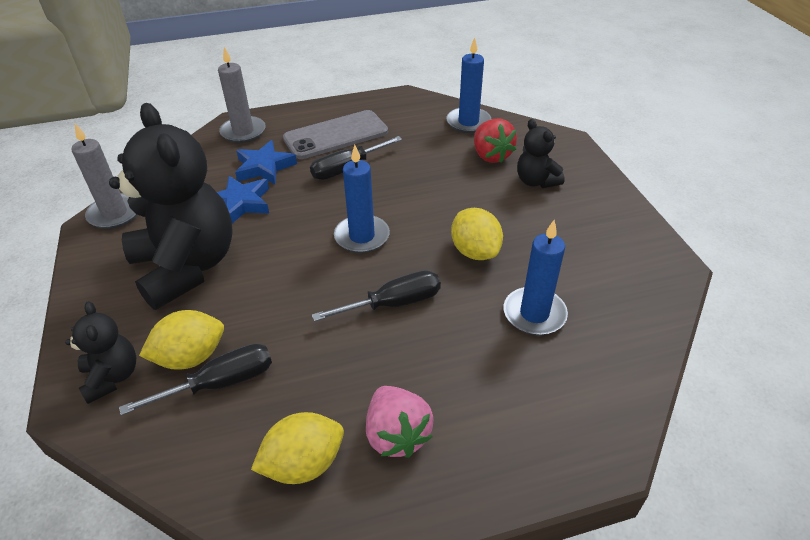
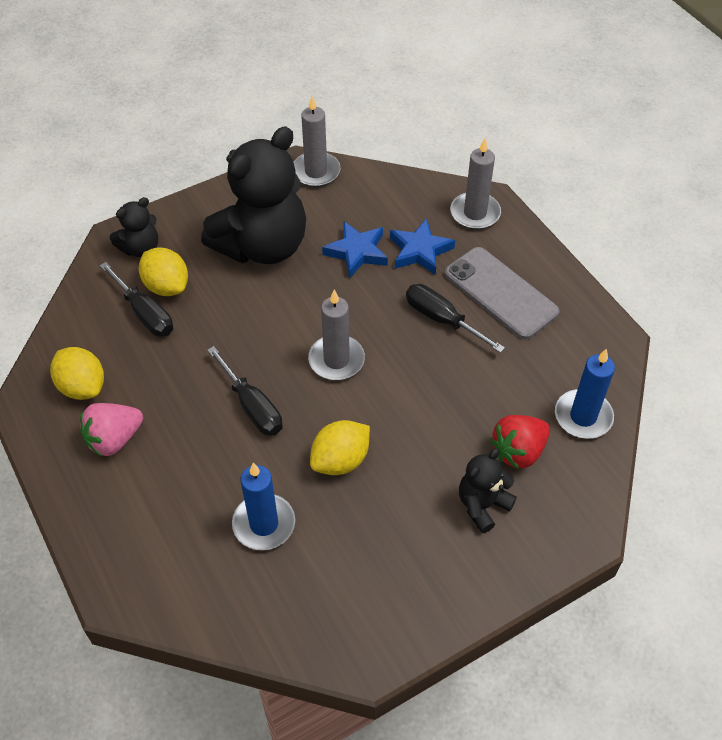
camera: 75 degrees right, 10 degrees up
(362, 236) = (336, 360): blue candle -> grey candle

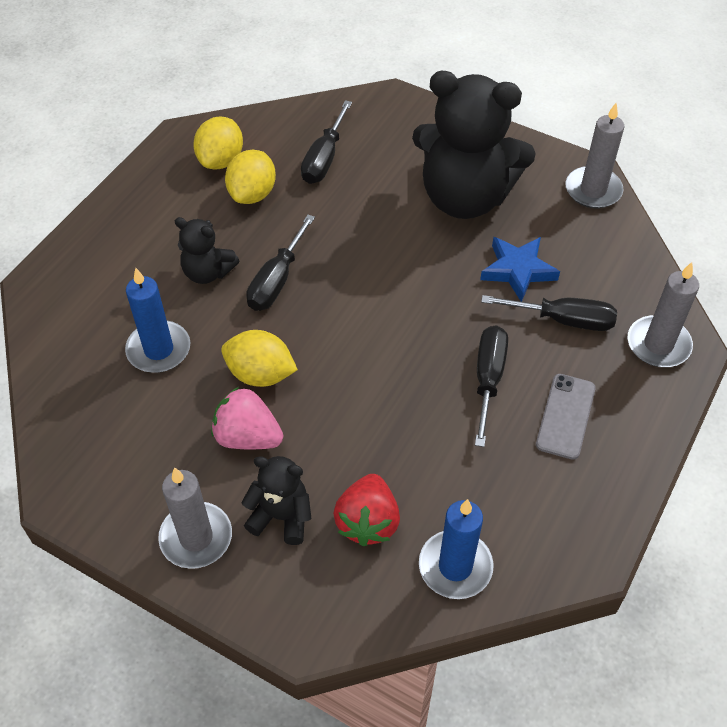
camera: 60 degrees right, 0 degrees up
(114, 439) = (182, 207): pink strawberry -> pink strawberry (247, 437)
(141, 248) = (392, 119): black teddy bear -> black teddy bear (207, 272)
(166, 286) = (365, 157): yellow lemon -> yellow lemon (252, 194)
(336, 360) = (373, 317): grey candle -> grey candle (196, 537)
(419, 251) = (563, 320): blue star -> black screwdriver
(500, 293) = (565, 416): grey phone -> grey phone, size x0.64
(518, 451) = (368, 522): red strawberry -> red strawberry turned 105 degrees counterclockwise

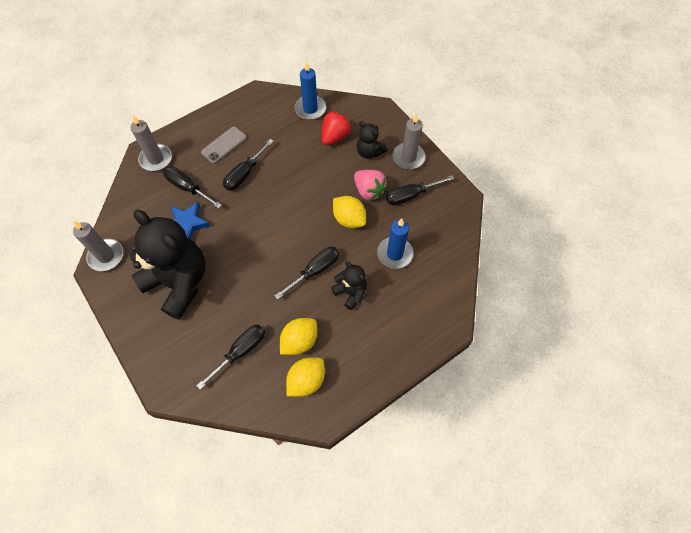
camera: 155 degrees left, 10 degrees up
(164, 459) = (411, 195): none -> black screwdriver

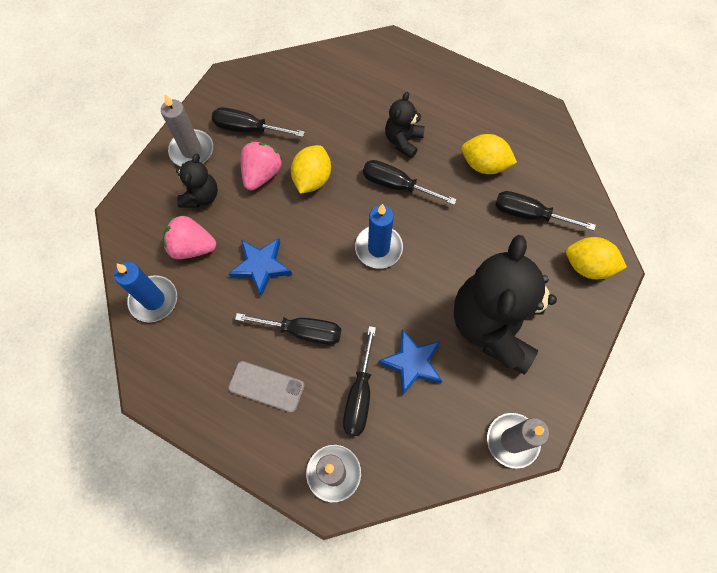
camera: 115 degrees left, 5 degrees up
(300, 167) = (261, 266): none -> blue star
(306, 380) = (519, 141): yellow lemon -> yellow lemon (587, 266)
(335, 136) = (192, 247): red strawberry -> pink strawberry
(395, 254) = (334, 117): blue candle -> blue candle (378, 248)
(411, 195) = (248, 129): black screwdriver -> black screwdriver turned 150 degrees clockwise

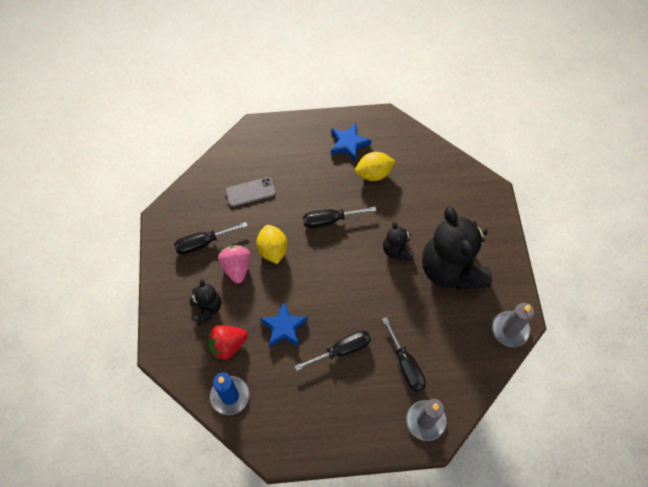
camera: 35 degrees left, 5 degrees down
(192, 150) = (175, 282): grey candle -> none
(192, 247) = (228, 345): pink strawberry -> red strawberry
(266, 386) = (346, 399): grey phone -> grey phone (250, 192)
(378, 248) = (349, 267): blue candle -> none
(403, 140) = (312, 189): black teddy bear -> black teddy bear (397, 250)
(412, 363) = (422, 324): blue star -> blue star (348, 144)
(529, 214) = (423, 188): black screwdriver -> none
(587, 266) = (478, 199): yellow lemon -> none

